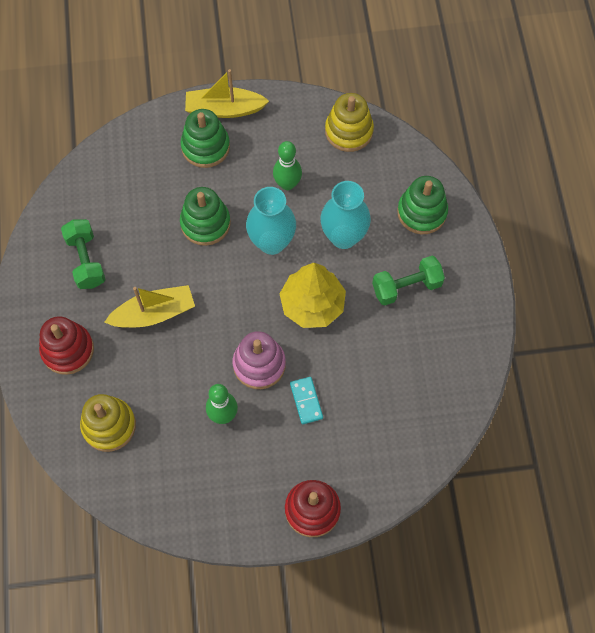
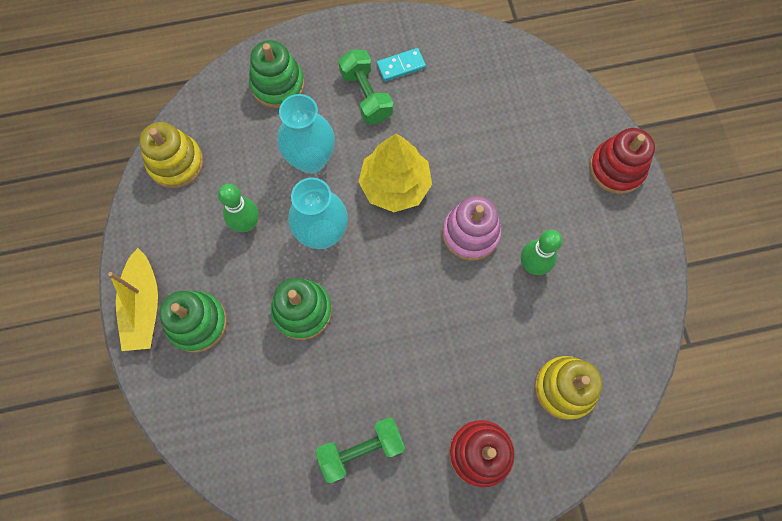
camera: 95 degrees left, 5 degrees up
(154, 313) = (423, 355): yellow boat -> none
(306, 401) = (504, 183): turquoise domino -> turquoise domino (401, 66)

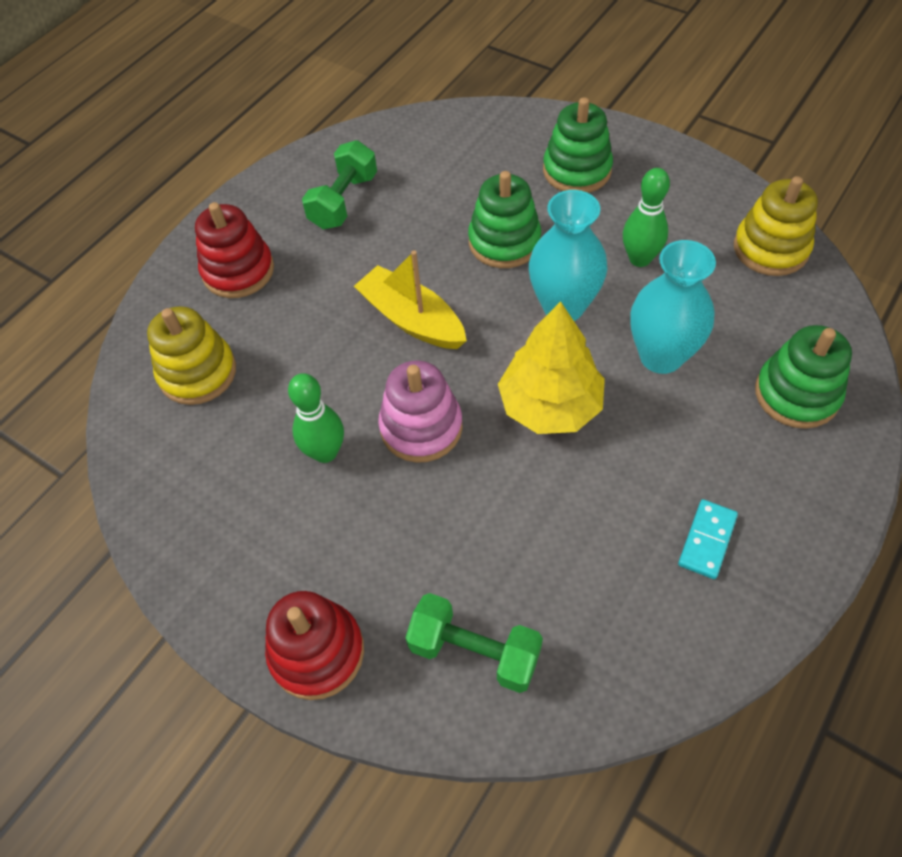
camera: 140 degrees right, 15 degrees down
(143, 306) = (633, 147): yellow boat -> yellow boat (411, 319)
(366, 96) = (697, 468): green dumbbell -> green dumbbell (474, 651)

